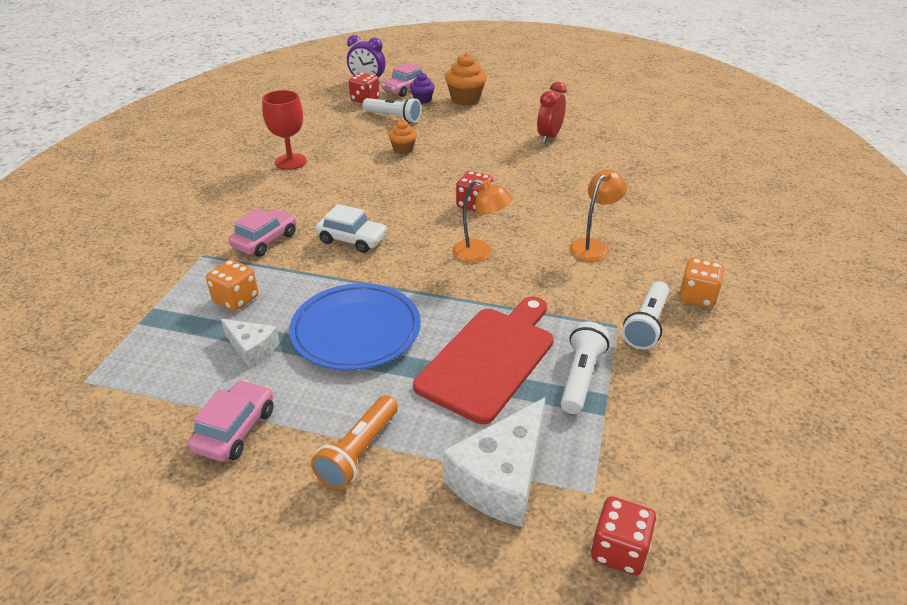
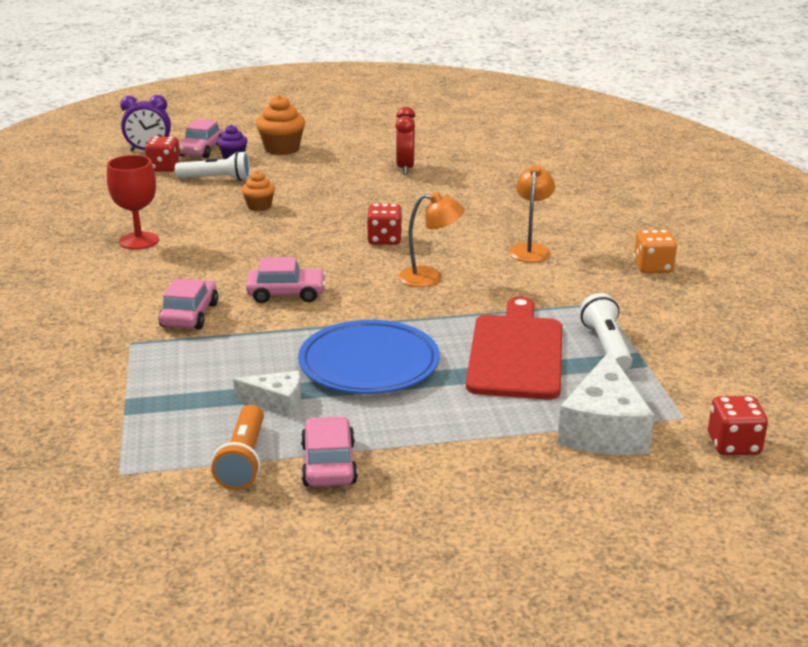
camera: 25 degrees left, 10 degrees down
(236, 299) = (213, 369): orange dice -> none
(352, 239) = (286, 294): white car -> pink car
(358, 452) = (464, 447): orange flashlight -> orange flashlight (243, 460)
(646, 325) = (628, 297): white flashlight -> none

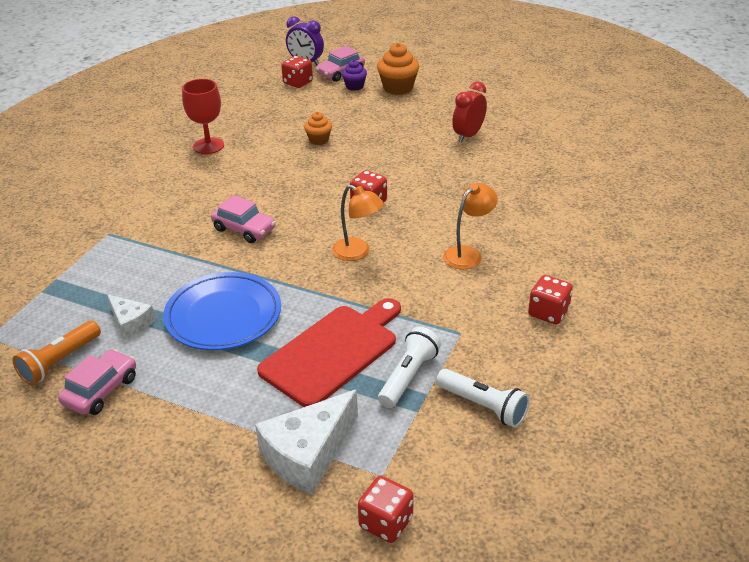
camera: 35 degrees right, 10 degrees up
(189, 315) = (166, 224): pink car -> none
(216, 179) = (320, 104): white flashlight -> white flashlight (483, 406)
(653, 267) = (548, 313): orange dice -> red dice

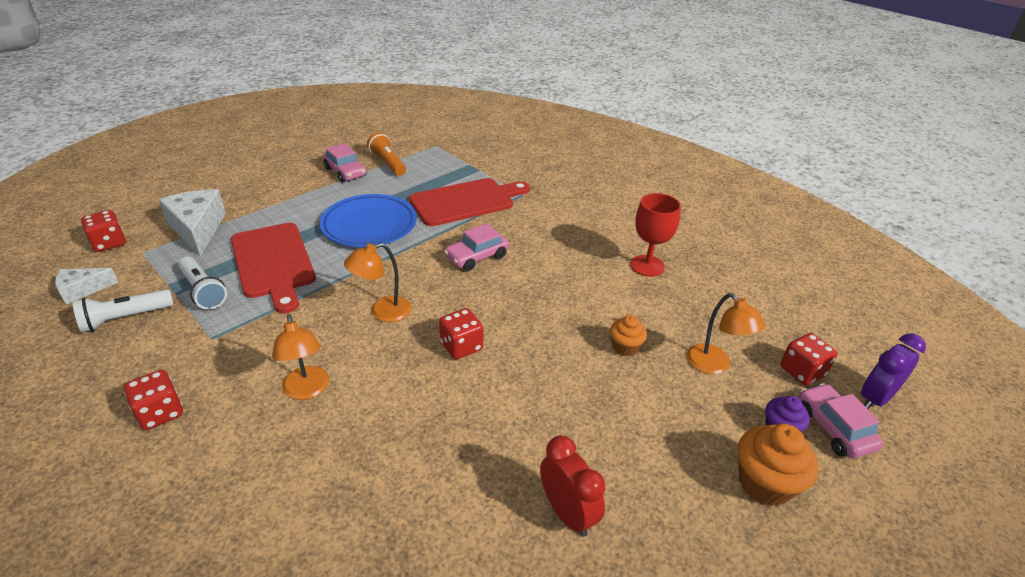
camera: 110 degrees right, 0 degrees up
(131, 323) = (400, 189): white cheese -> white cheese (82, 290)
(140, 266) = (465, 201): none -> red cutting board
(313, 108) = (714, 365): none -> orange lamp

